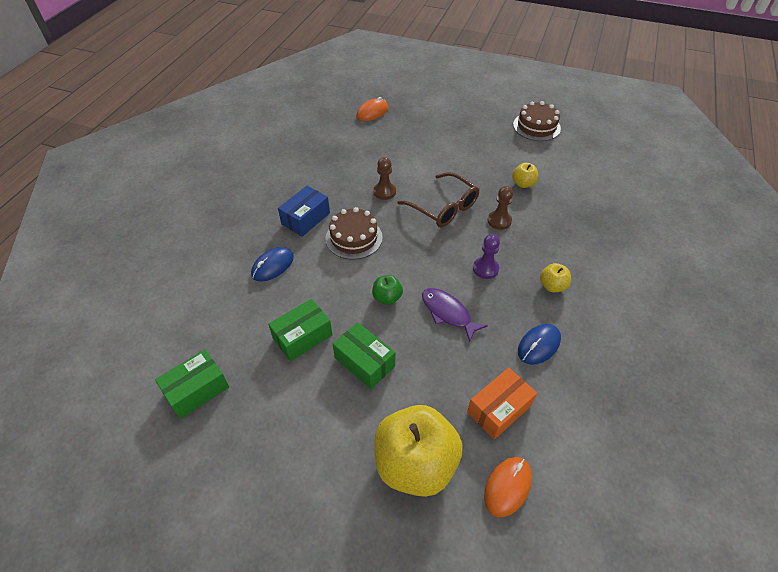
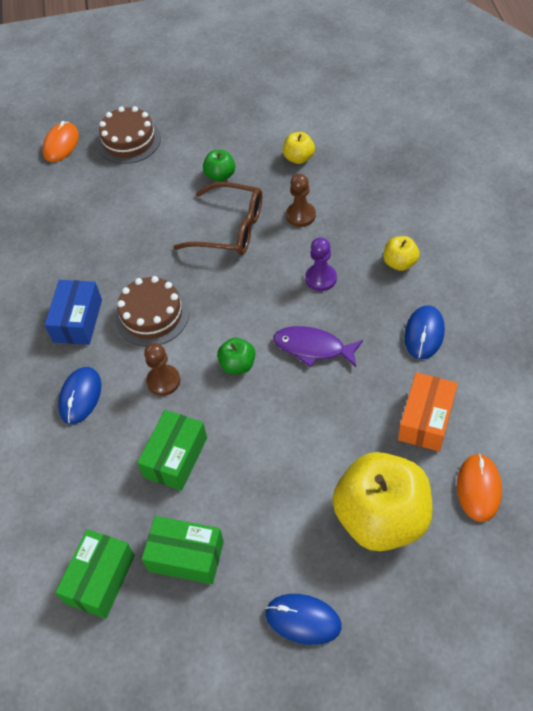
camera: 25 degrees left, 5 degrees up
(306, 505) = (303, 619): none -> blue mouse
(364, 362) = (262, 447): green box -> green box (186, 556)
(384, 192) = (148, 242): brown pawn -> brown pawn (163, 381)
(460, 172) = (220, 175): none -> green apple
(536, 126) = (270, 78): brown cake -> brown cake (129, 141)

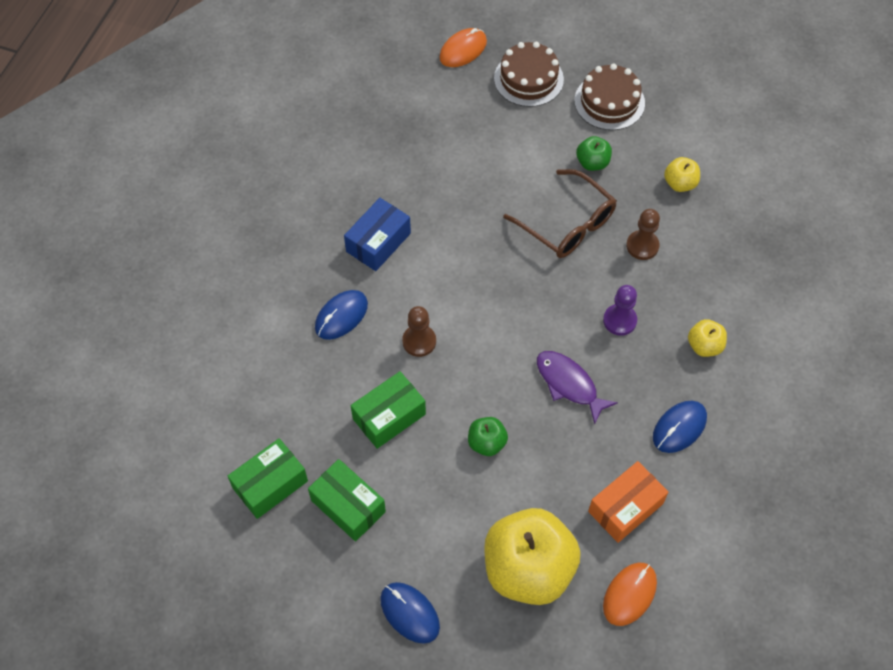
camera: 25 degrees right, 5 degrees up
(152, 315) = (445, 273): brown cake -> brown cake (609, 102)
(238, 365) = (492, 363): green apple -> green apple (486, 443)

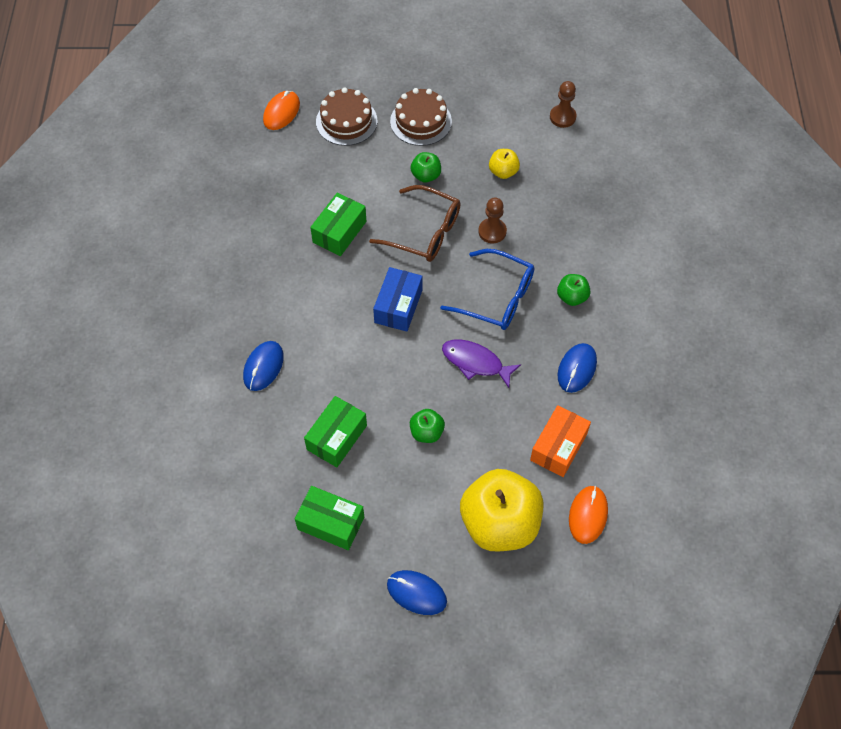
camera: 20 degrees left, 0 degrees up
(270, 484) = (257, 528): green box -> green box (339, 232)
(378, 242) = (271, 295): blue box -> blue box (398, 306)
(419, 341) = (338, 367): brown pawn -> brown pawn (562, 117)
(619, 320) = (497, 298): purple pawn -> blue glasses
(704, 346) = (572, 297): yellow apple -> green apple

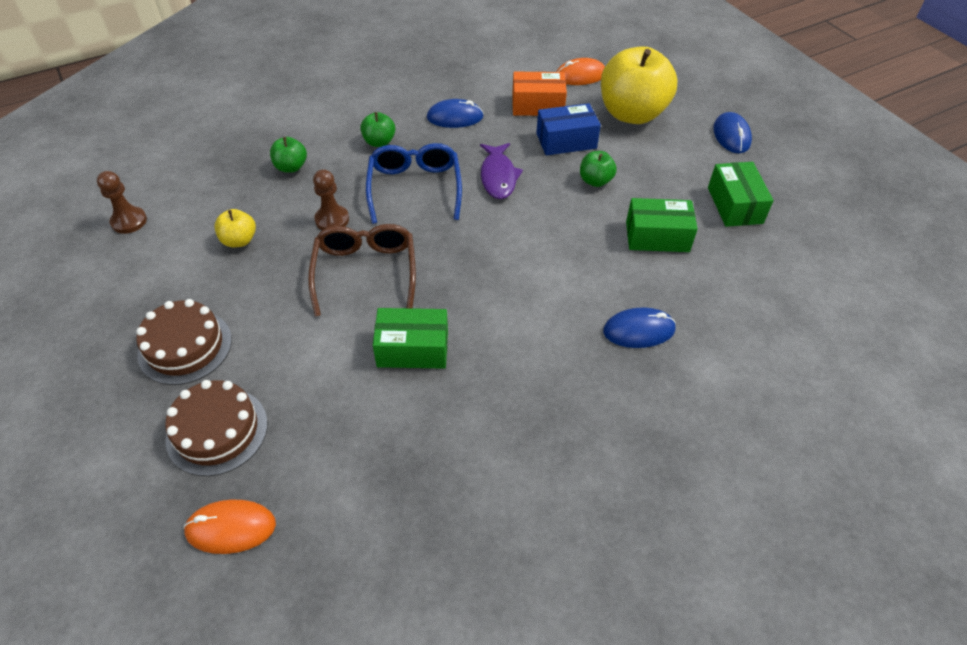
camera: 120 degrees left, 10 degrees down
(398, 306) = (478, 254): blue box -> blue box (566, 141)
(426, 175) = (278, 304): green apple -> green apple (291, 167)

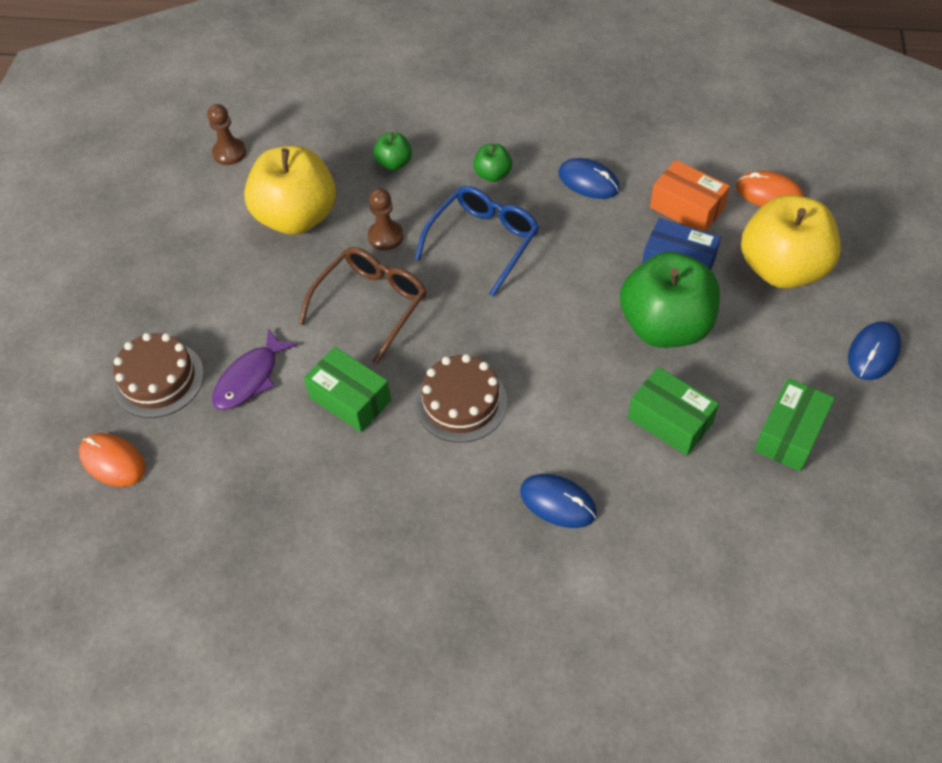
camera: 40 degrees right, 5 degrees up
(185, 347) = (188, 294): brown cake -> brown cake (461, 402)
(239, 240) = (297, 217): yellow apple -> yellow apple, size x2.24
(498, 177) = (572, 270): purple fish -> purple fish (250, 378)
(595, 181) = (665, 326): green apple -> green apple, size x2.24

